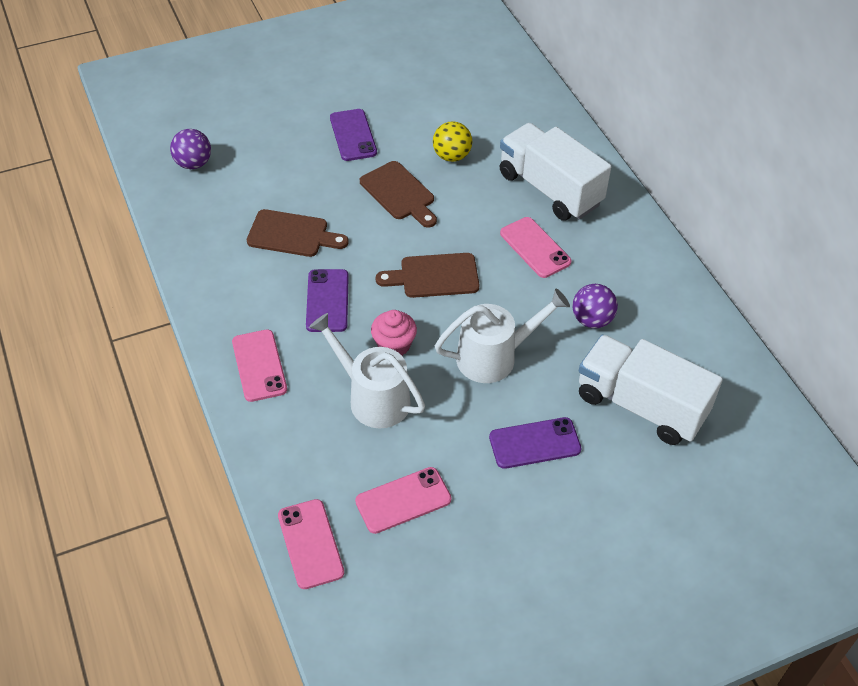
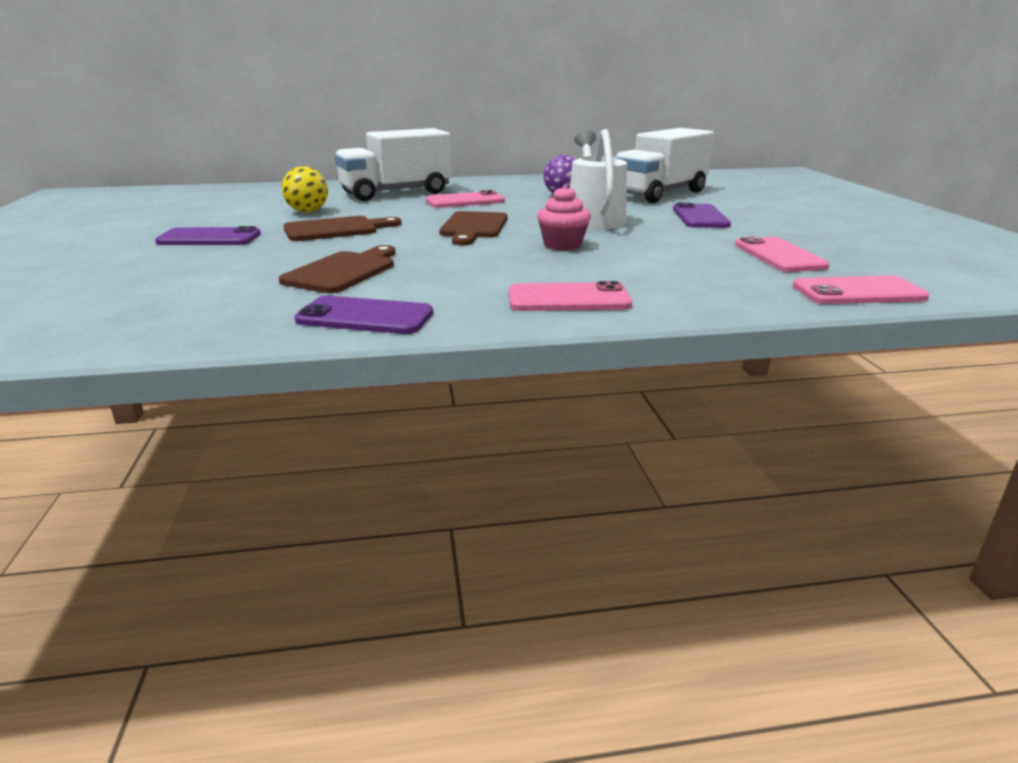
camera: 75 degrees left, 25 degrees down
(193, 163) = (104, 314): purple ball -> none
(327, 301) = (476, 264): purple phone -> purple phone (365, 317)
(372, 397) = (636, 257): white watering can -> none

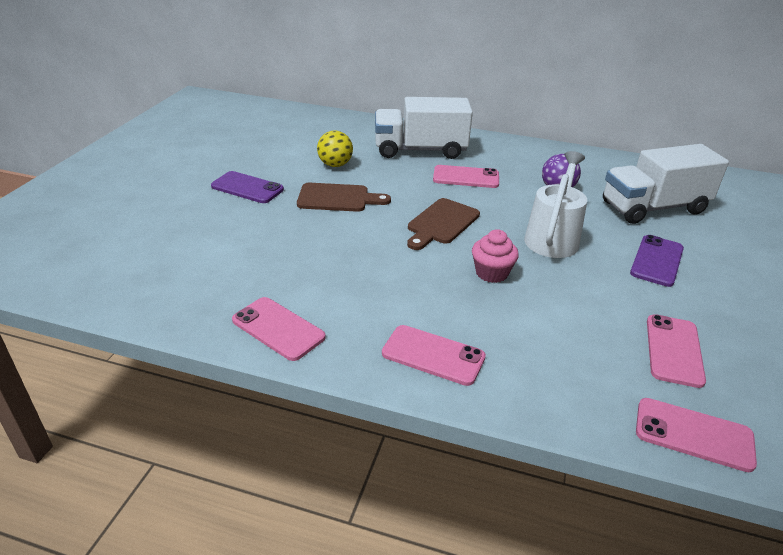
camera: 25 degrees right, 10 degrees up
(343, 271) = (303, 262): brown cutting board -> none
(365, 317) = (278, 328): purple phone -> pink phone

